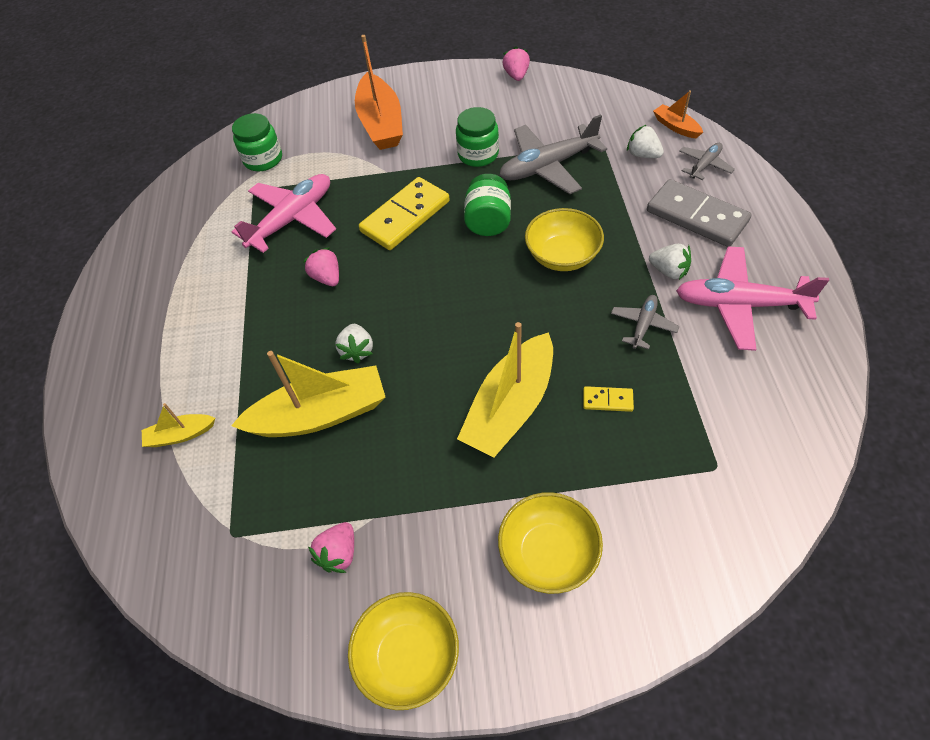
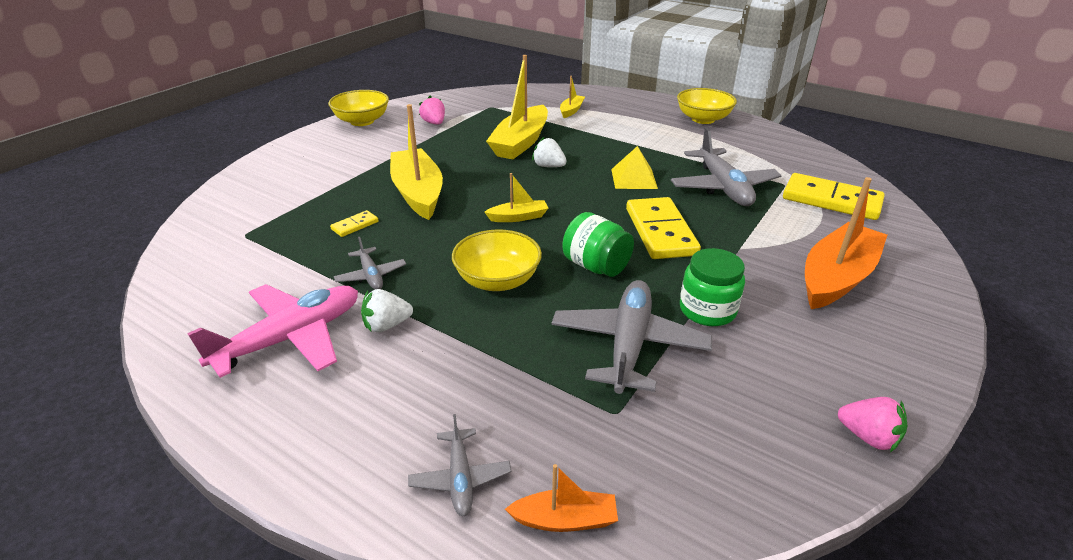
camera: 125 degrees right, 20 degrees down
(263, 159) = (831, 200): green jar -> yellow domino
(292, 219) = (723, 187): pink plane -> grey plane
(327, 277) = (633, 178): pink strawberry -> yellow pyramid
(381, 123) = (836, 277): orange boat -> orange boat turned 105 degrees clockwise
(472, 304) = (518, 217): none -> yellow boat
(548, 553) = (327, 165): yellow bowl -> yellow bowl (703, 119)
(643, 155) = (553, 435): white strawberry -> none
(697, 216) = (407, 398): grey domino -> none

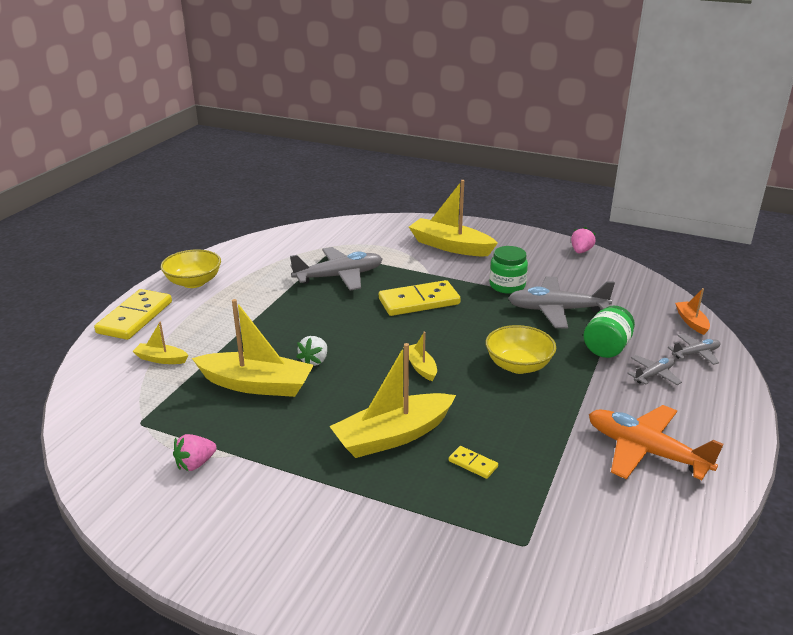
camera: 100 degrees left, 5 degrees down
(291, 338) = (645, 451): pink plane -> orange plane
(362, 121) = (184, 542): yellow bowl -> none
(371, 275) = (546, 431): grey plane -> grey plane (653, 375)
(387, 325) = (600, 407): white strawberry -> none
(596, 266) = (478, 325): green jar -> green jar (606, 348)
(633, 178) = (332, 315): yellow pyramid -> none
(831, 200) = (350, 239): yellow domino -> yellow domino (135, 317)
(836, 277) = (450, 246): orange boat -> yellow boat

